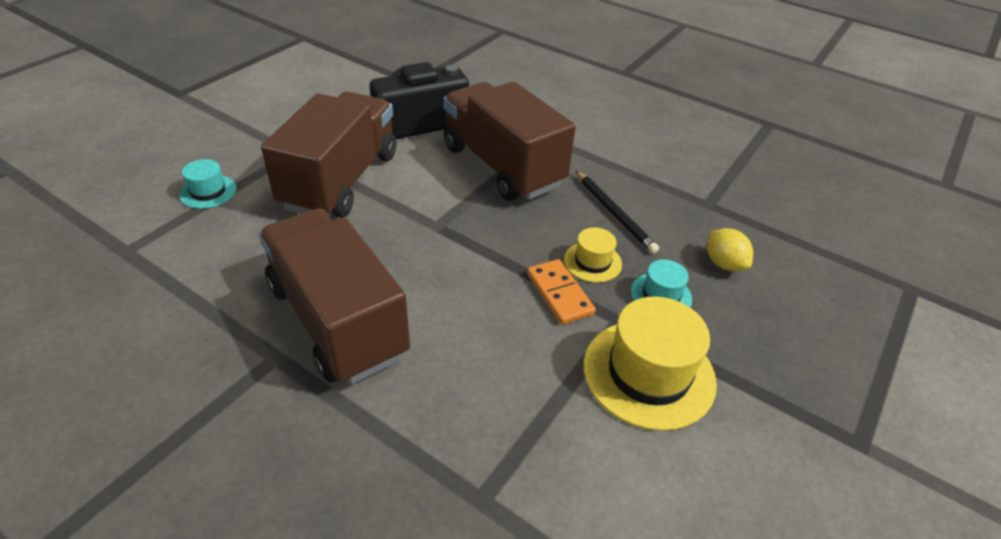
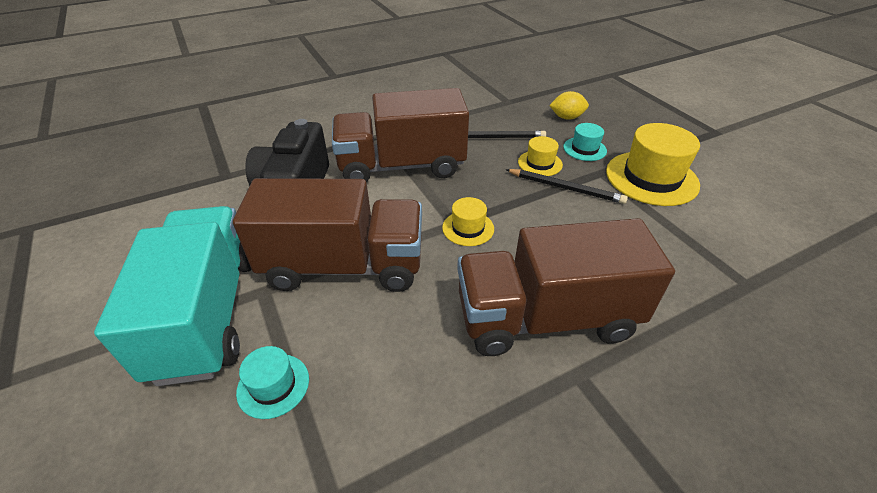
camera: 60 degrees left, 0 degrees up
(259, 139) = (207, 314): none -> turquoise truck
(341, 180) = (344, 266): brown truck -> brown truck turned 135 degrees clockwise
(435, 236) = (468, 228): none -> yellow hat
(559, 294) = (566, 188): orange domino -> black pencil

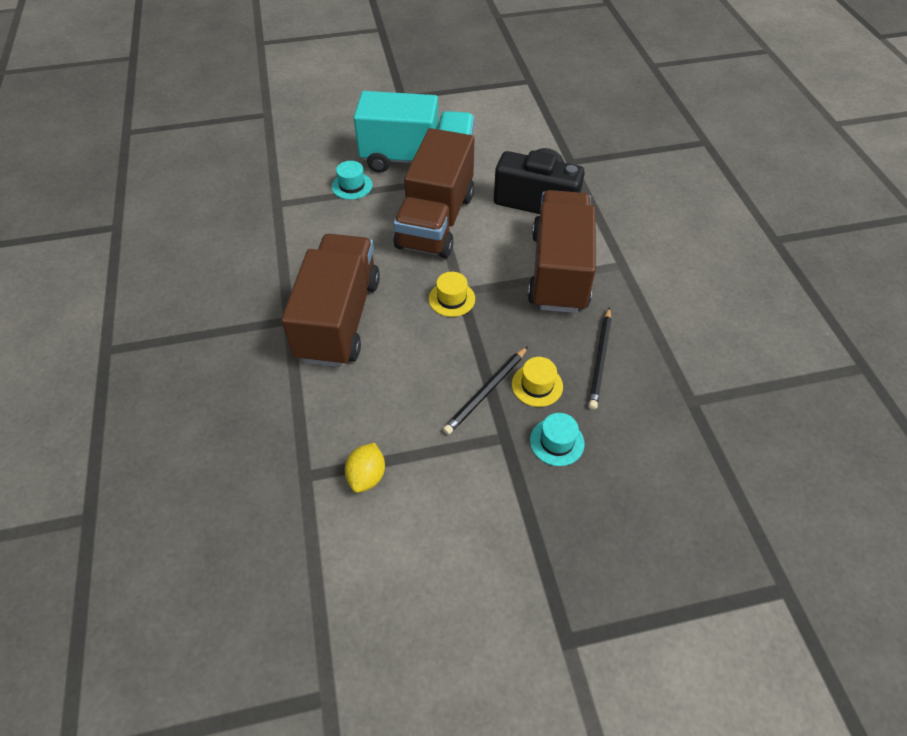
camera: 105 degrees right, 10 degrees up
(566, 117) = (638, 454): yellow lemon -> yellow lemon (367, 476)
(651, 178) = (480, 484): yellow hat -> none

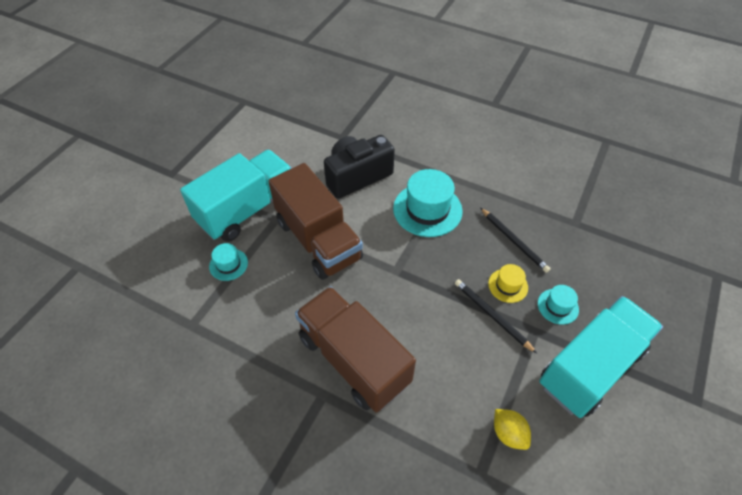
camera: 50 degrees left, 0 degrees up
(452, 299) = (398, 280): yellow hat -> none
(486, 392) = (492, 315): black pencil -> black pencil turned 150 degrees clockwise
(508, 510) = (590, 367): none -> turquoise truck
(559, 271) = (427, 209): brown truck -> turquoise hat

